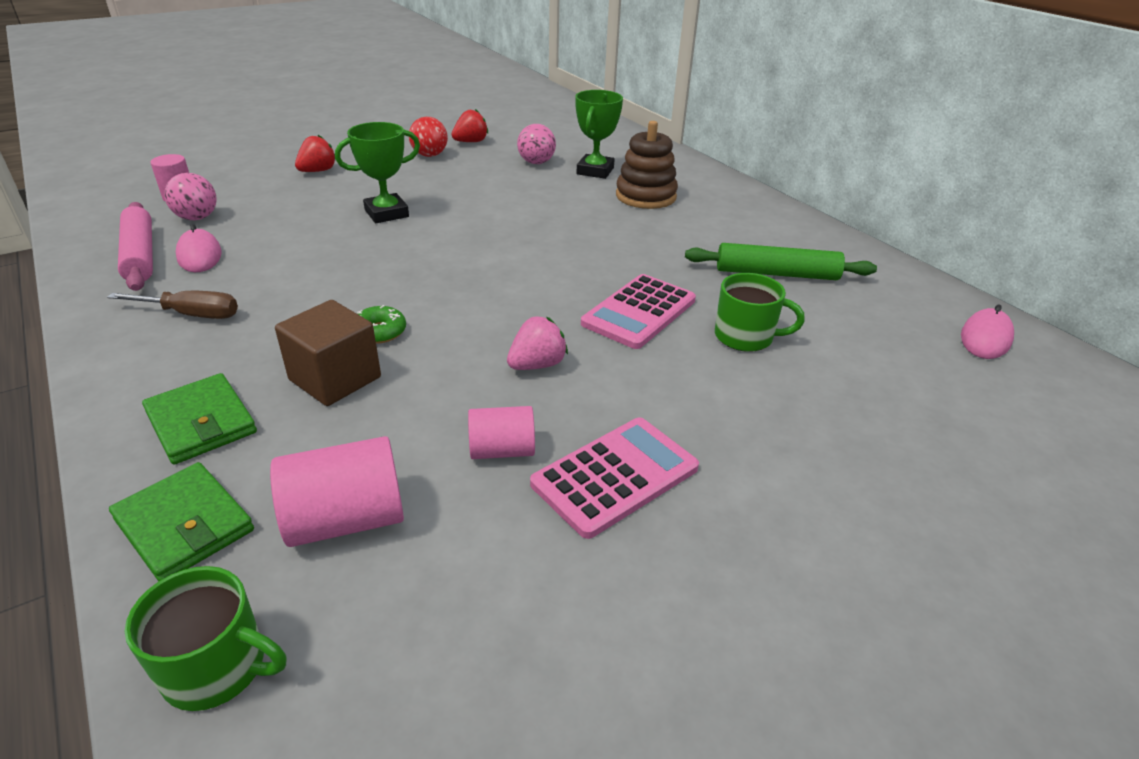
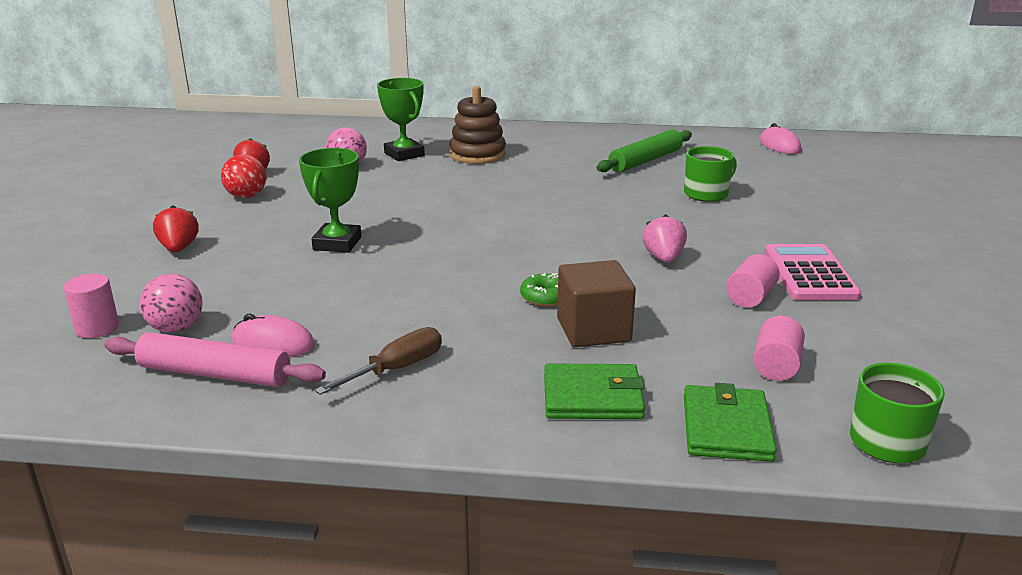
camera: 50 degrees left, 10 degrees down
(184, 525) = (726, 428): green wallet -> green wallet turned 75 degrees counterclockwise
(346, 519) = (776, 366): pink cylinder -> pink cylinder, size x0.64
(639, 312) = (638, 210): pink calculator -> none

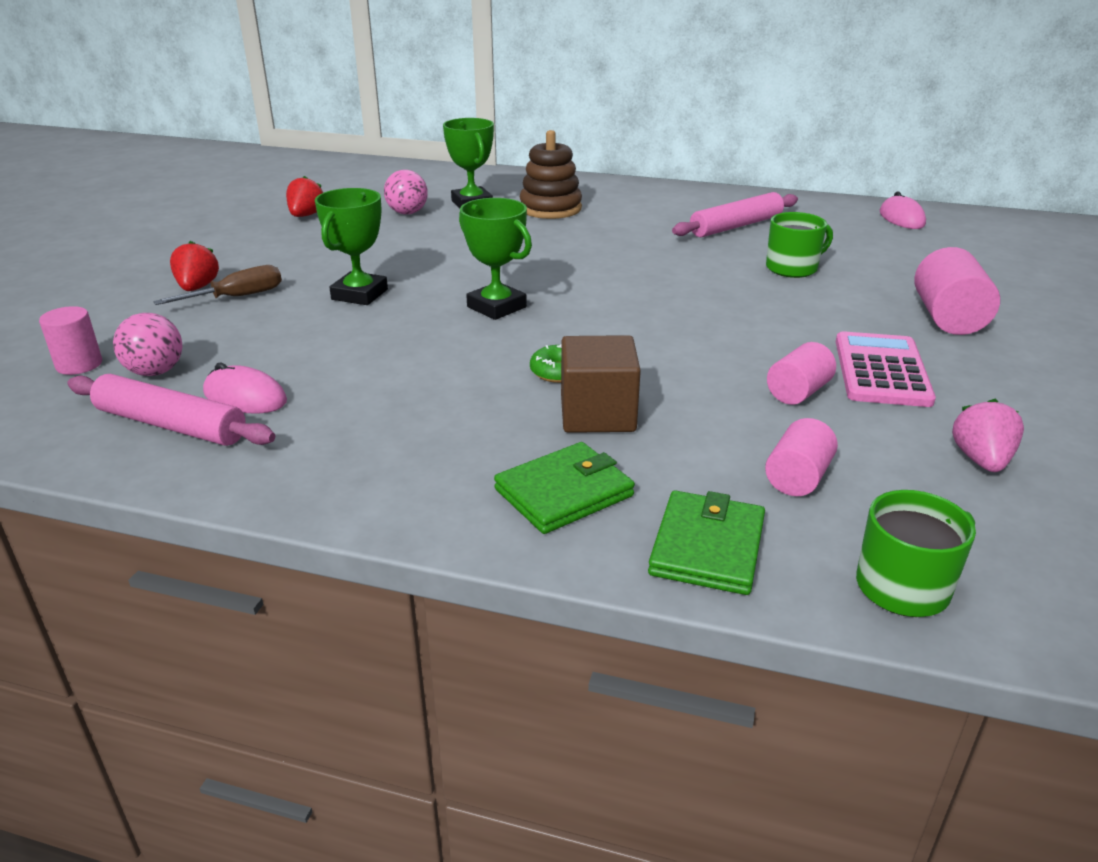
camera: 10 degrees right, 5 degrees up
(246, 196) = (289, 238): red ball -> none
(395, 369) = (360, 438): brown screwdriver -> brown screwdriver (237, 297)
(467, 245) = (496, 307): none -> green trophy
(592, 397) = (564, 493): green wallet -> green wallet turned 45 degrees counterclockwise
(645, 160) = (736, 226): green rolling pin -> pink rolling pin
(663, 258) = (712, 338): pink strawberry -> pink strawberry (981, 460)
(846, 227) = (948, 318): none -> pink cylinder

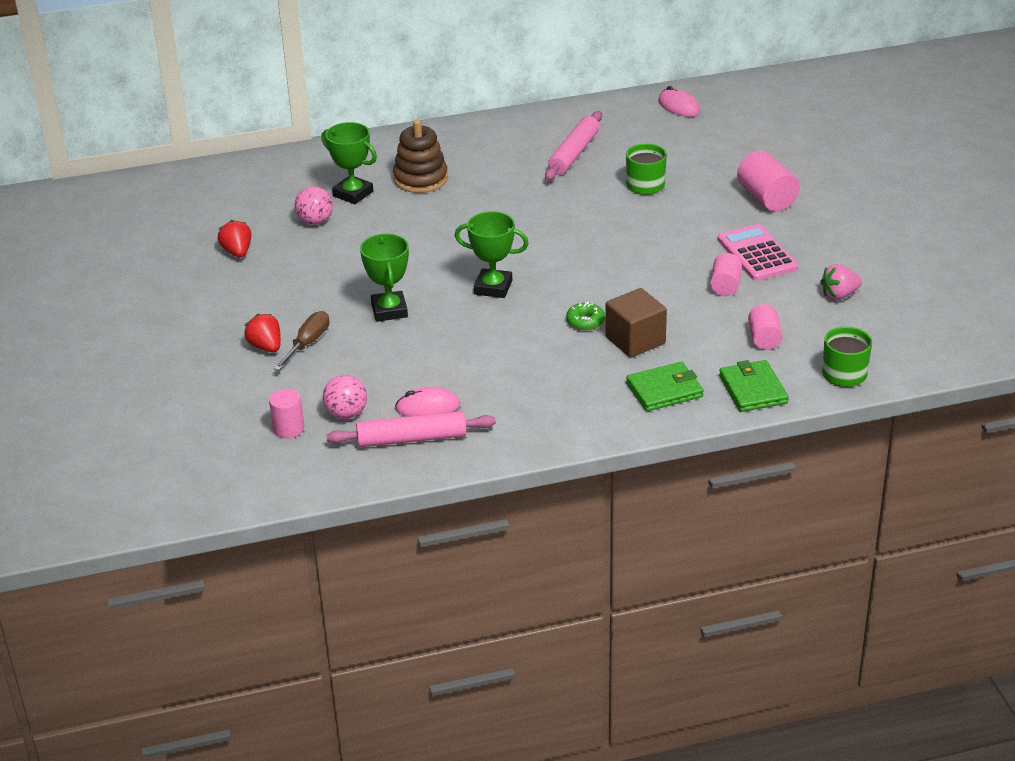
camera: 30 degrees left, 5 degrees up
(564, 493) = (664, 390): green wallet -> green wallet turned 45 degrees clockwise
(981, 460) = (839, 295): pink strawberry -> pink strawberry turned 90 degrees counterclockwise

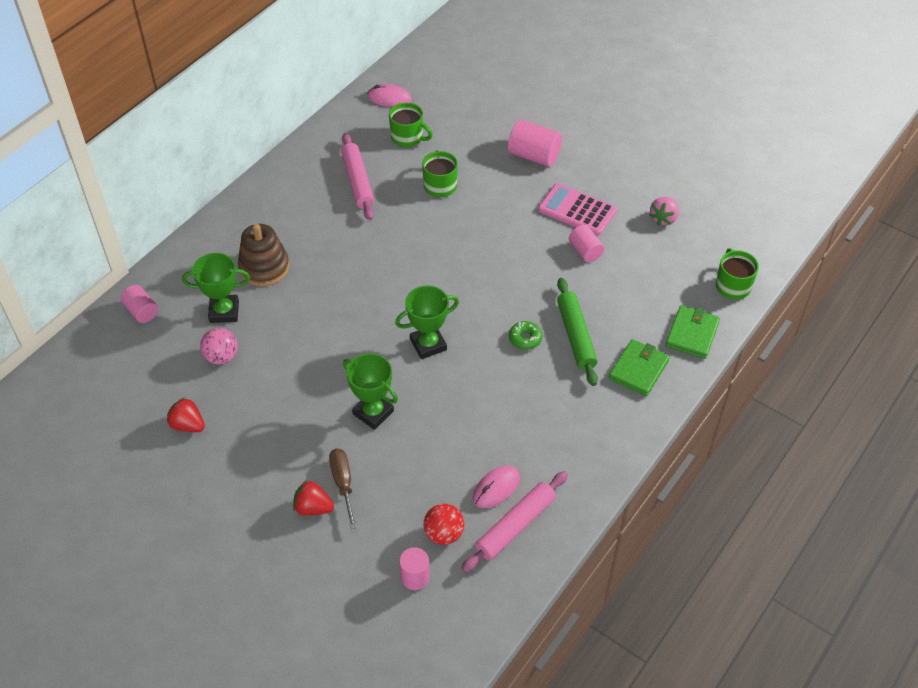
camera: 40 degrees left, 15 degrees up
(346, 414) = (444, 534): pink ball -> red ball
(635, 340) = (575, 336): brown cube -> green rolling pin
(660, 140) = (408, 137): none -> green mug
(753, 389) = (692, 334): green wallet -> green wallet turned 75 degrees clockwise
(764, 338) = (655, 284): pink cylinder -> pink cylinder (142, 311)

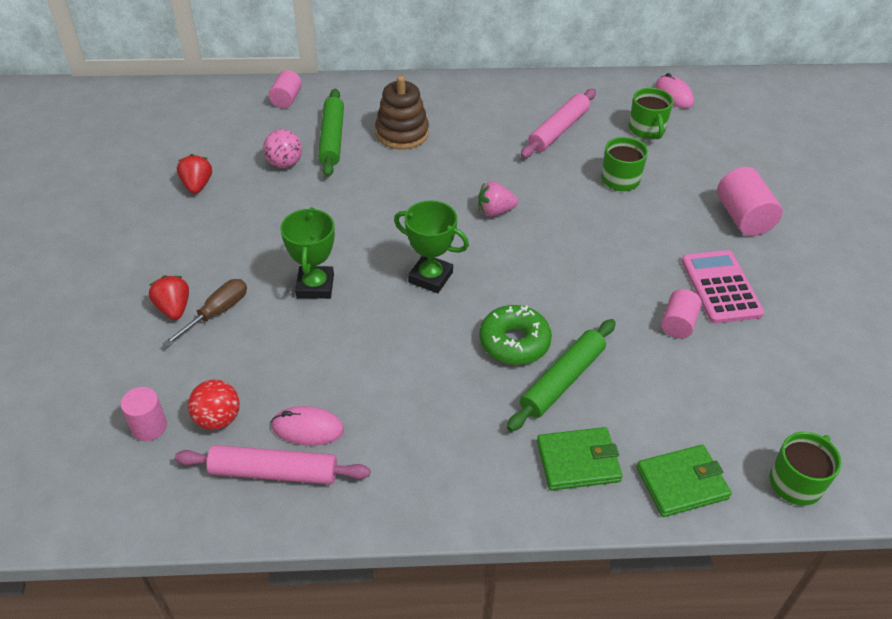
camera: 50 degrees right, 5 degrees down
(224, 311) = (332, 139): green trophy -> green rolling pin
(525, 338) = (514, 342): green donut -> green donut, size x1.68
(663, 218) = (804, 362): pink strawberry -> pink strawberry (495, 211)

